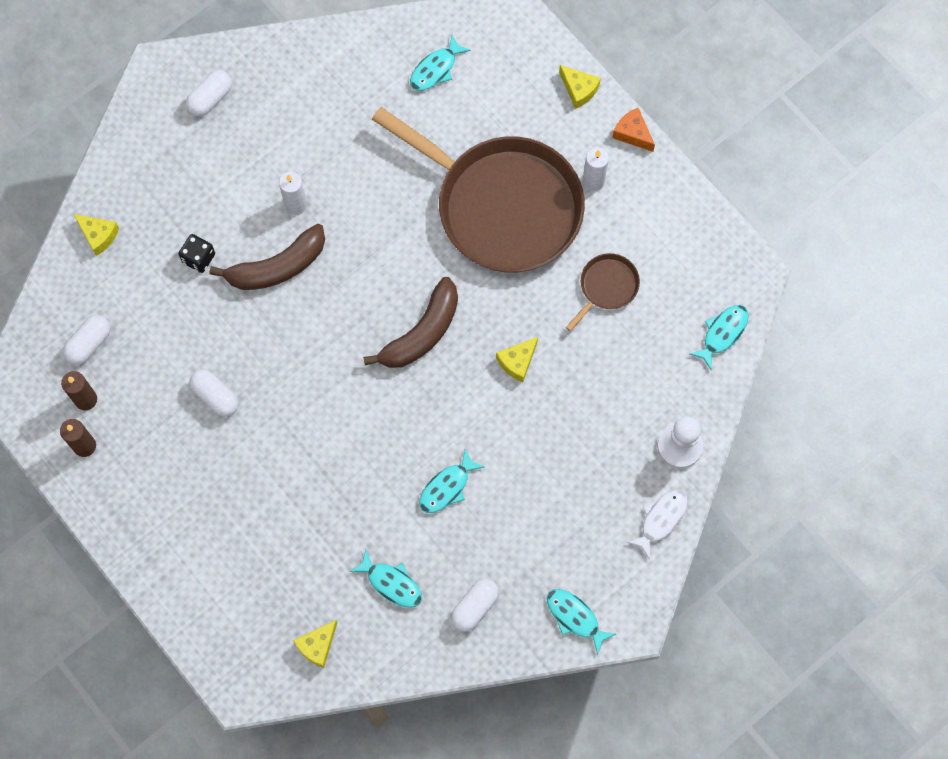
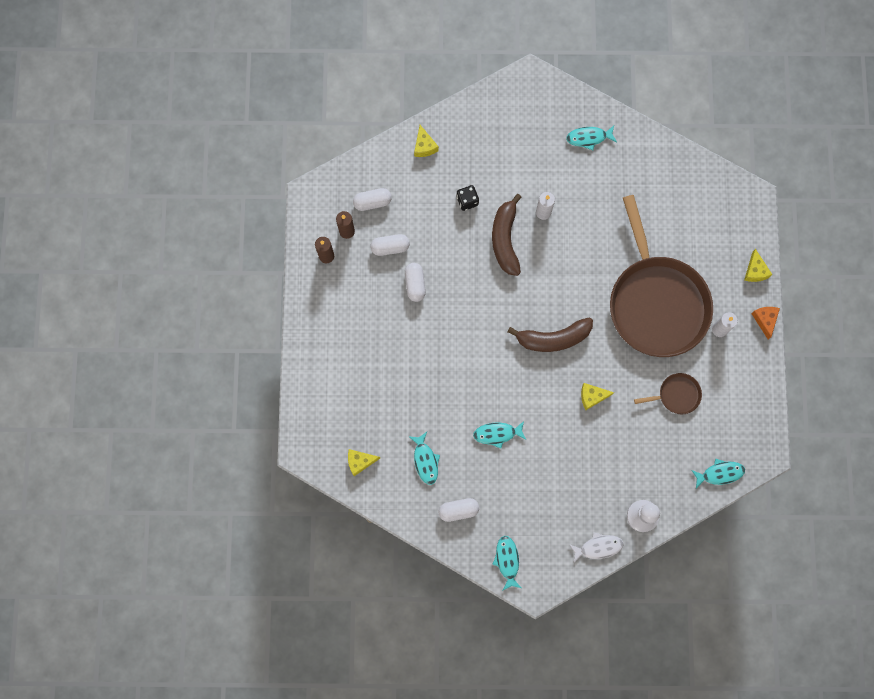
camera: 40 degrees right, 5 degrees up
(210, 98) = (545, 116): white capsule -> white capsule (390, 247)
(277, 267) = (505, 239): brown banana -> brown banana turned 75 degrees clockwise
(436, 69) = (683, 196): turquoise fish -> turquoise fish (589, 138)

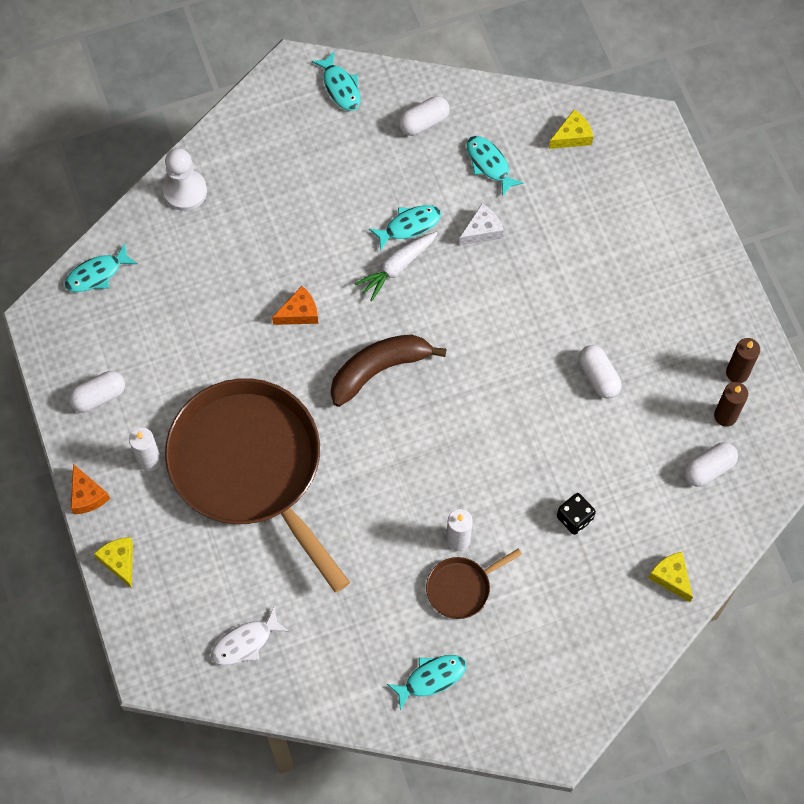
camera: 160 degrees right, 10 degrees down
(390, 247) = (655, 415): white capsule -> white capsule (99, 396)
(449, 412) = (482, 230): none -> white cheese
(505, 239) = (498, 482): brown banana -> none
(516, 406) = (397, 267): none -> white carrot
(592, 396) = (299, 313): yellow cheese -> orange cheese
(598, 547) = (230, 138): white fish -> white fish (245, 642)
(676, 395) = (184, 353): brown pan -> brown pan (461, 588)

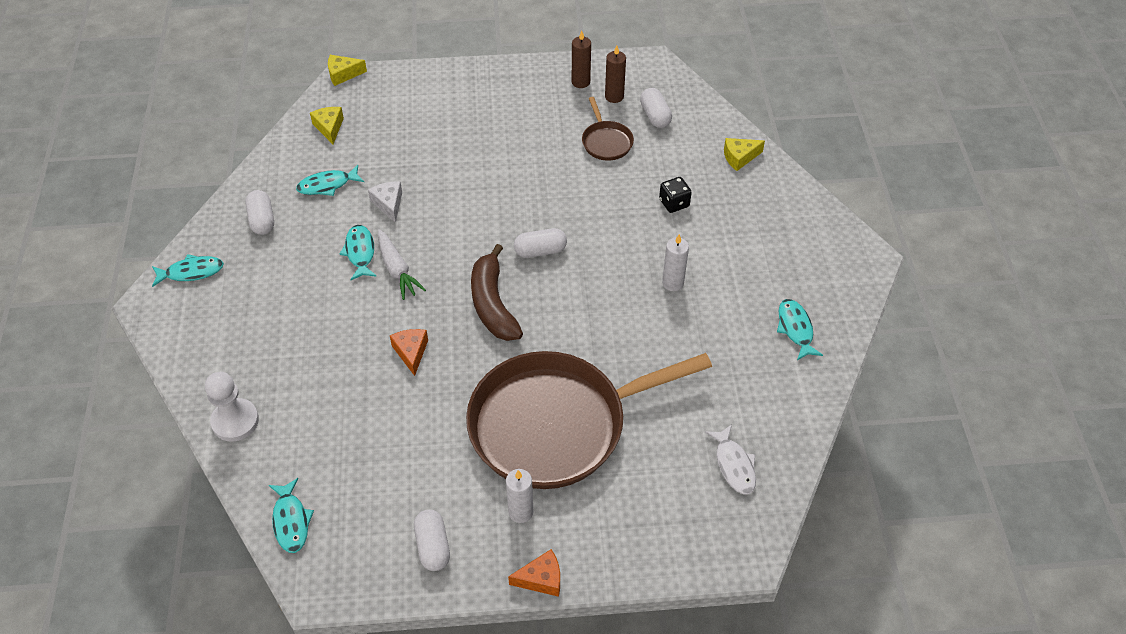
camera: 75 degrees left, 15 degrees down
(119, 561) = (623, 561): yellow cheese -> yellow cheese (343, 74)
(461, 588) = (717, 290): brown pan -> brown pan (606, 142)
(598, 376) = (554, 161): white capsule -> white capsule (540, 251)

